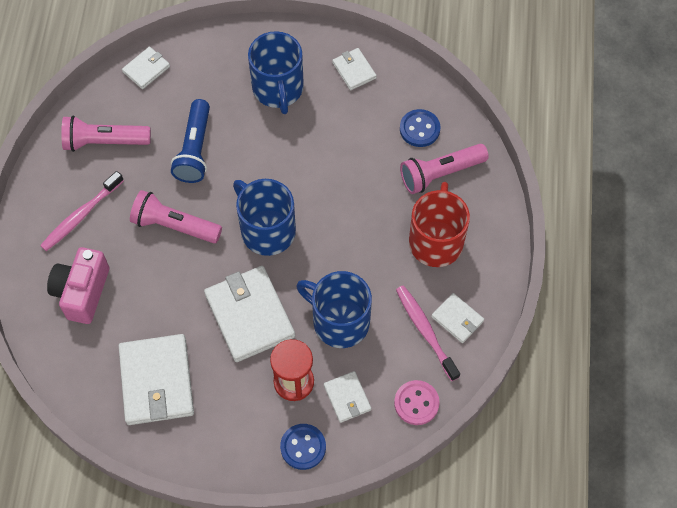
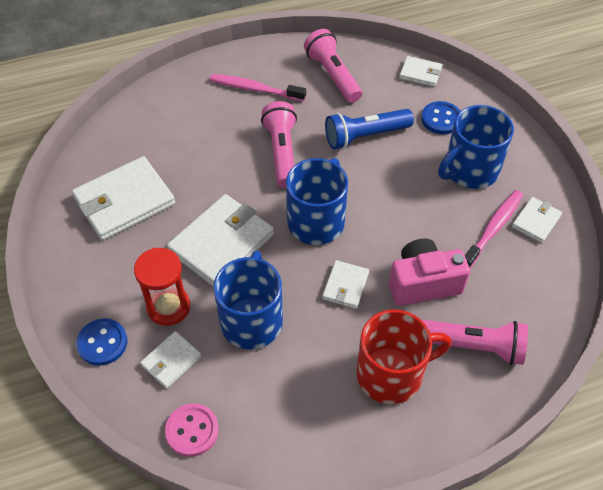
camera: 65 degrees right, 10 degrees down
(82, 292) = (185, 118): pink camera -> pink camera (423, 283)
(419, 129) = (512, 305): blue button -> blue button (441, 119)
(425, 331) = (280, 406): pink toothbrush -> pink toothbrush (493, 228)
(440, 173) = (474, 346): pink flashlight -> pink flashlight turned 150 degrees clockwise
(457, 319) = (310, 433): white wallet -> white wallet (345, 286)

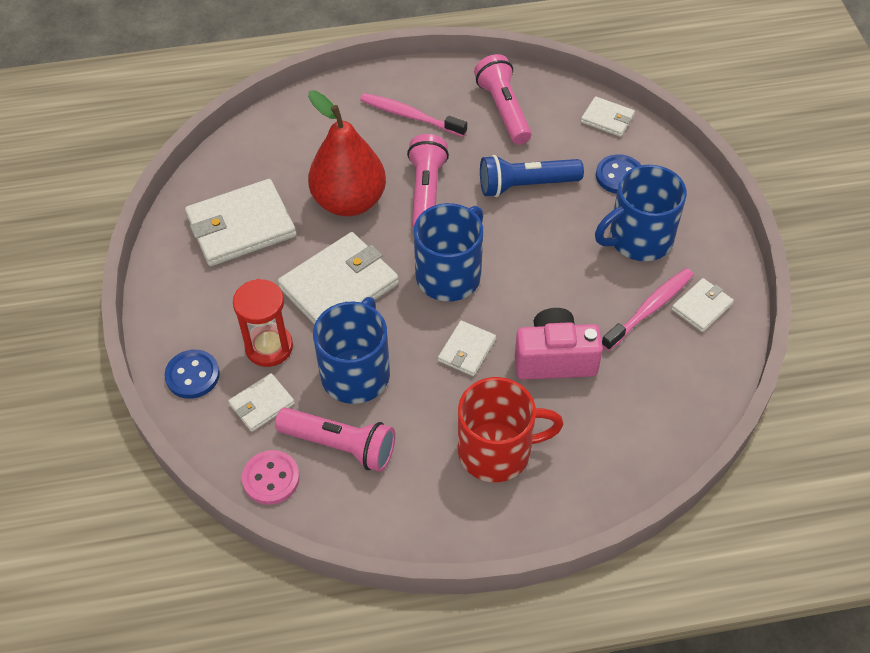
camera: 10 degrees right, 0 degrees up
(216, 168) = (349, 201): none -> red pear
(474, 346) = (595, 434): pink flashlight -> pink flashlight (340, 445)

